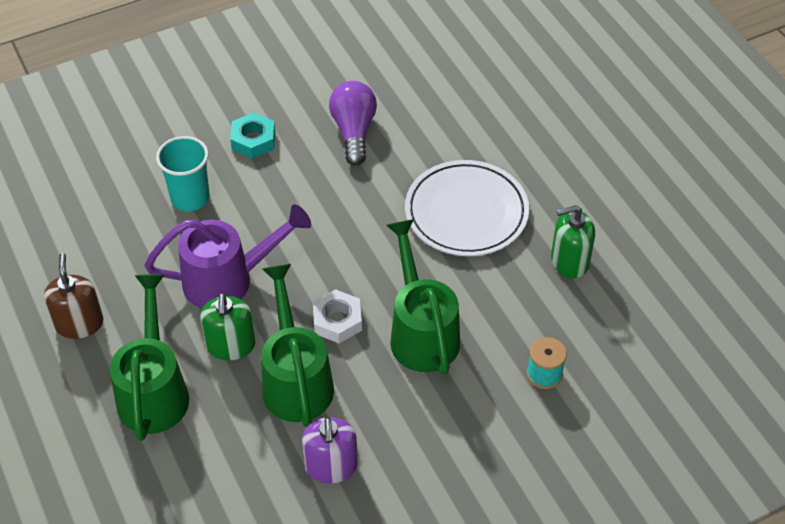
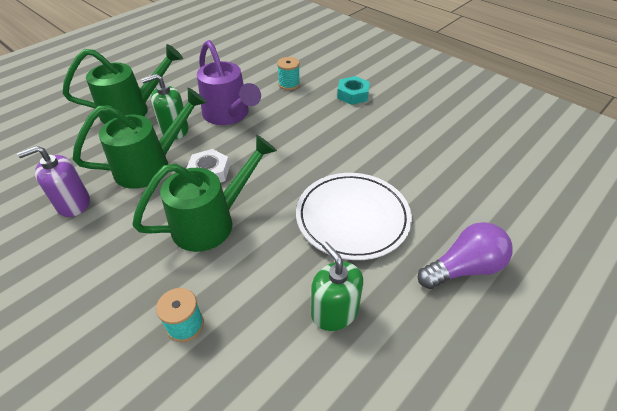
camera: 70 degrees right, 5 degrees down
(79, 323) = (177, 73): brown soap dispenser -> none
(190, 198) = (289, 84): turquoise cup -> turquoise spool
(354, 131) = (394, 135): purple light bulb -> purple light bulb (463, 268)

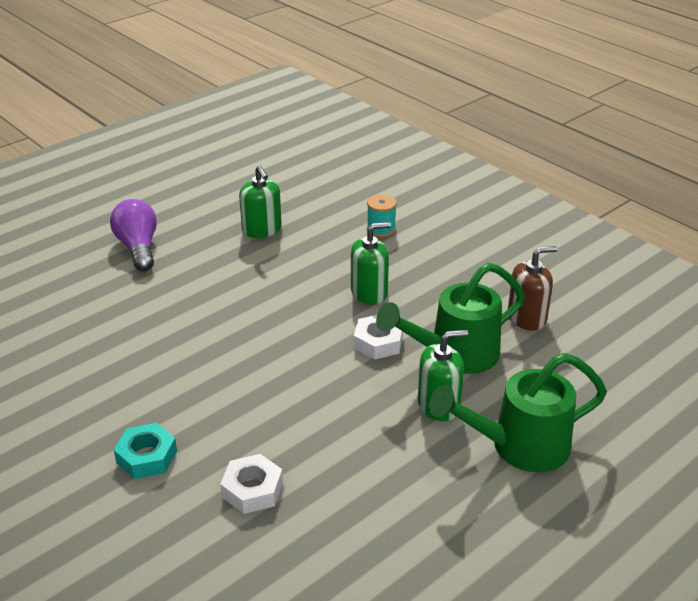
camera: 175 degrees left, 10 degrees down
(73, 203) = (527, 317): purple soap dispenser -> brown soap dispenser
(211, 222) = (369, 292): green watering can -> green soap dispenser
(229, 115) = (359, 427): purple watering can -> none
(289, 84) = (252, 489): turquoise spool -> white nut
(352, 218) = (221, 288): white plate -> none
(463, 268) = (138, 248): purple light bulb -> purple light bulb turned 90 degrees clockwise

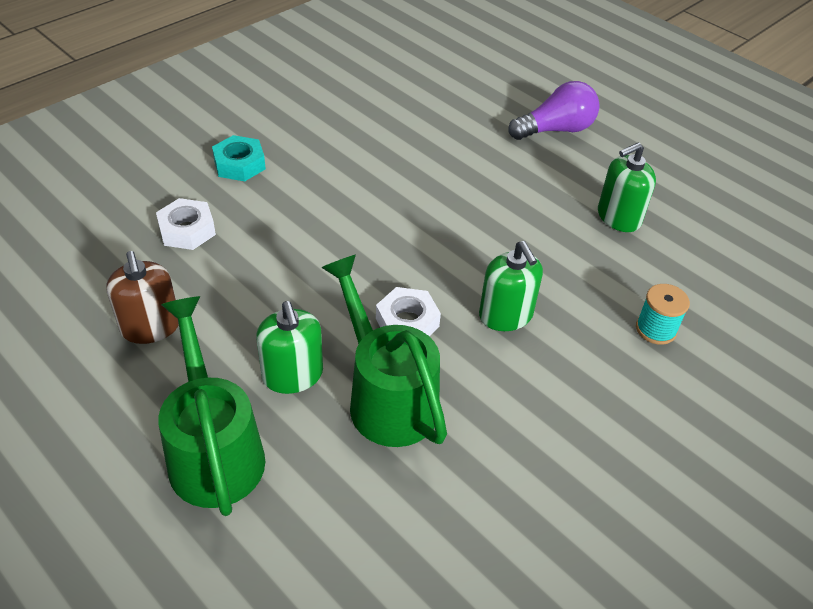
camera: 85 degrees right, 10 degrees up
(527, 317) = (473, 488): brown soap dispenser -> brown soap dispenser (150, 327)

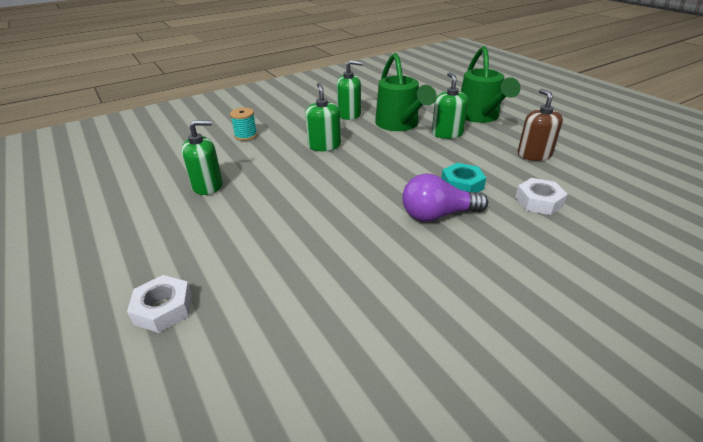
camera: 165 degrees left, 10 degrees down
(239, 164) = (516, 252): turquoise nut -> turquoise nut (462, 185)
(407, 322) = (382, 146): white nut -> white nut (163, 309)
(500, 427) = (349, 114): none -> green soap dispenser
(555, 130) = (185, 263): purple light bulb -> purple light bulb (438, 215)

